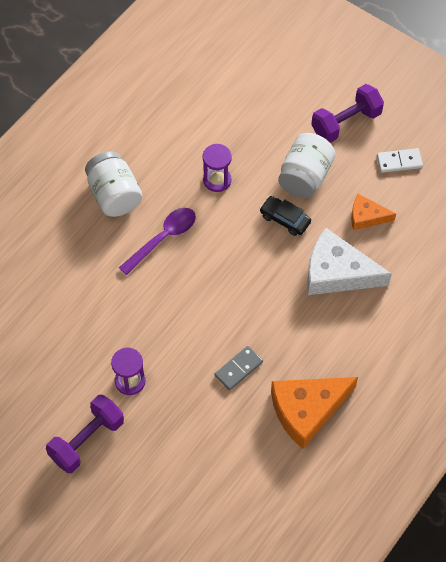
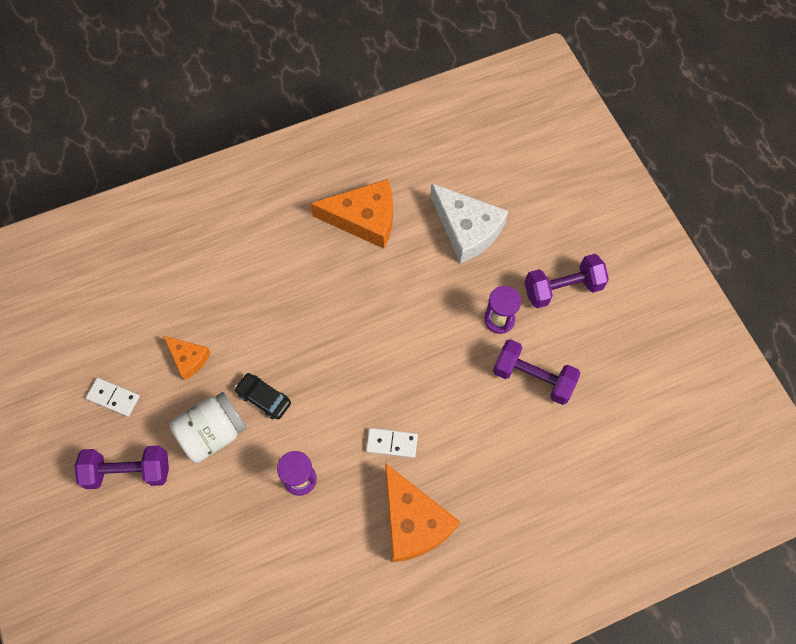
camera: 150 degrees left, 5 degrees up
(75, 346) = (533, 378): none -> purple dumbbell
(114, 195) = (413, 521): white jar -> orange cheese
(163, 238) = (392, 443): purple spoon -> white domino
(238, 369) = (399, 281): grey domino -> none
(285, 219) = (264, 398): black car -> black car turned 150 degrees clockwise
(337, 272) = (254, 319): white cheese -> white cheese (467, 229)

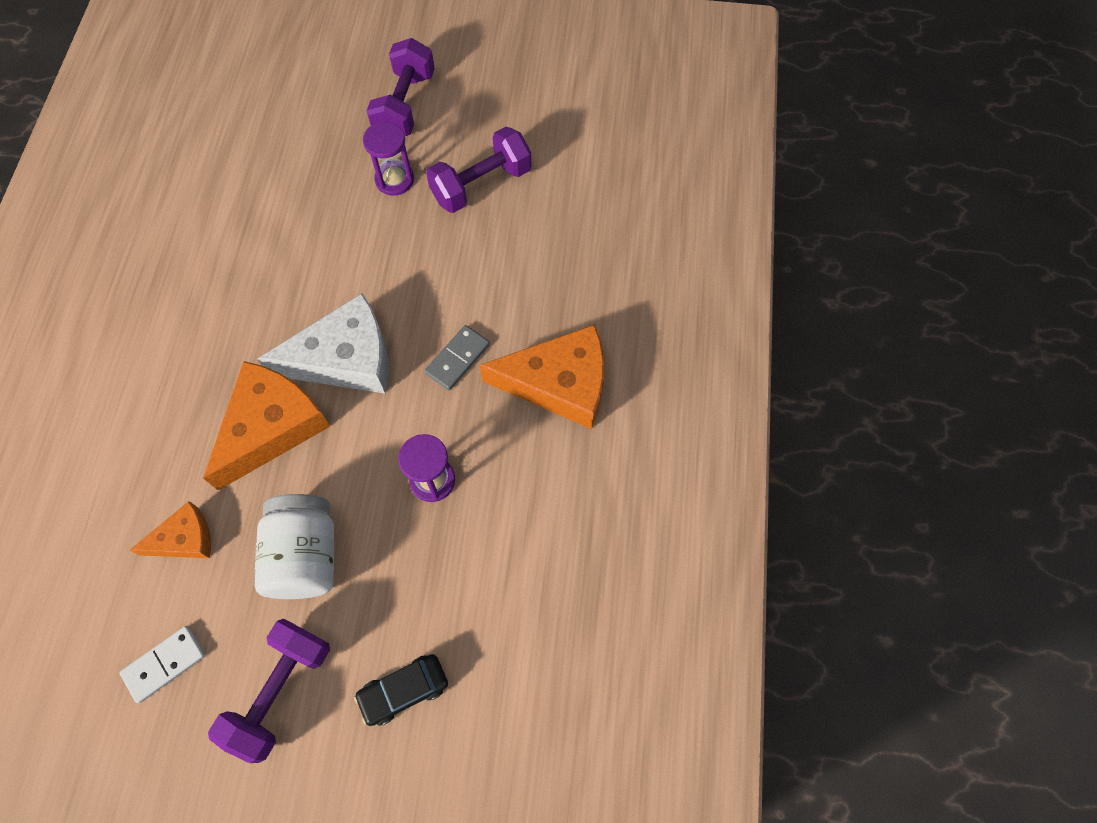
camera: 60 degrees left, 0 degrees up
(264, 398) = (305, 472): black car -> black car (404, 690)
(364, 219) = (167, 246): orange cheese -> orange cheese (271, 427)
(392, 443) = (457, 359): white domino -> grey domino
(467, 229) = (267, 153): white cheese -> white cheese (345, 358)

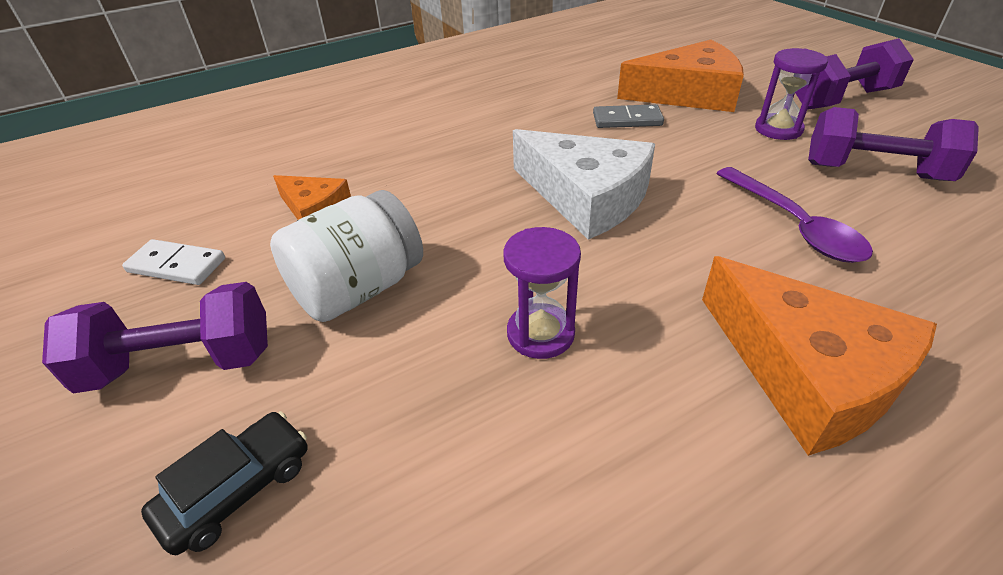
camera: 55 degrees right, 25 degrees down
(271, 427) = (468, 195): orange cheese -> orange cheese (688, 94)
(404, 690) = (237, 489): black car -> black car turned 105 degrees clockwise
(457, 359) = (695, 265): grey domino -> grey domino (627, 120)
(478, 277) = (794, 225): none -> purple spoon

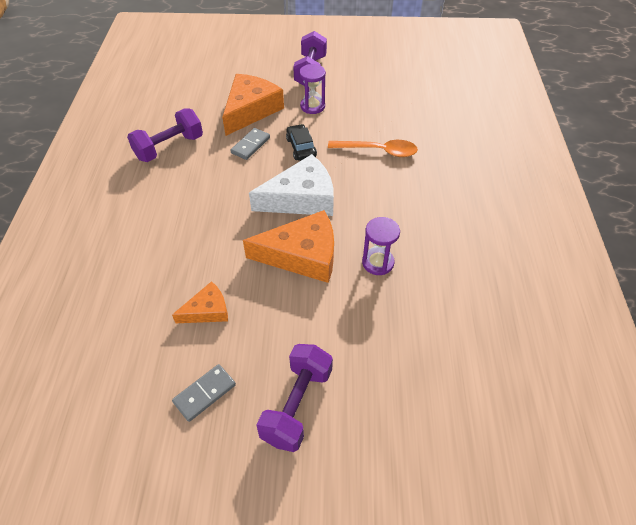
camera: 60 degrees left, 10 degrees up
(177, 265) = (204, 393): white domino -> grey domino
(237, 489) = (391, 396): black car -> black car (301, 147)
(358, 289) = (298, 314): white jar -> none
(794, 225) = (378, 151): purple spoon -> orange spoon
(806, 372) = (448, 203): orange cheese -> orange cheese (302, 255)
(874, 172) = (368, 106): purple dumbbell -> purple dumbbell (169, 147)

